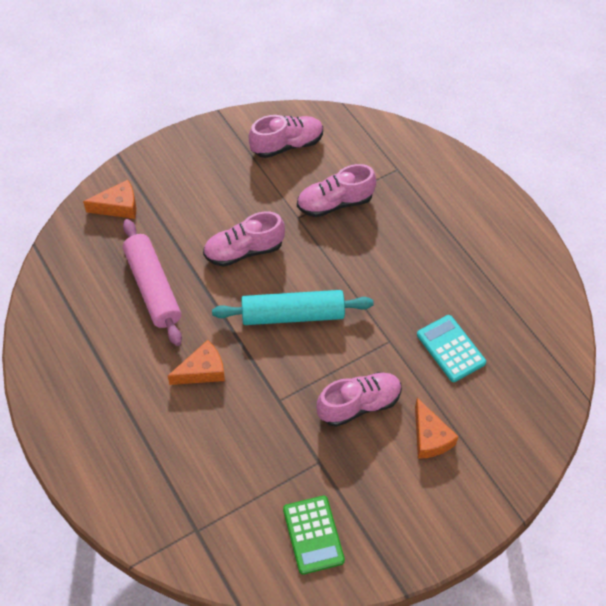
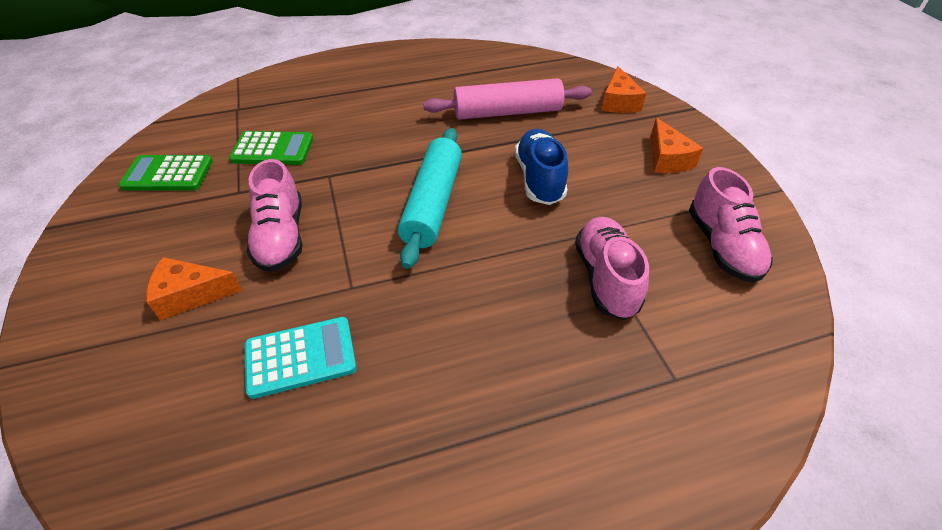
camera: 105 degrees right, 10 degrees down
(202, 371) = (394, 130): orange cheese -> orange cheese (667, 159)
(244, 251) = (539, 179): pink shoe -> blue shoe
(255, 462) = (272, 149): none -> green calculator

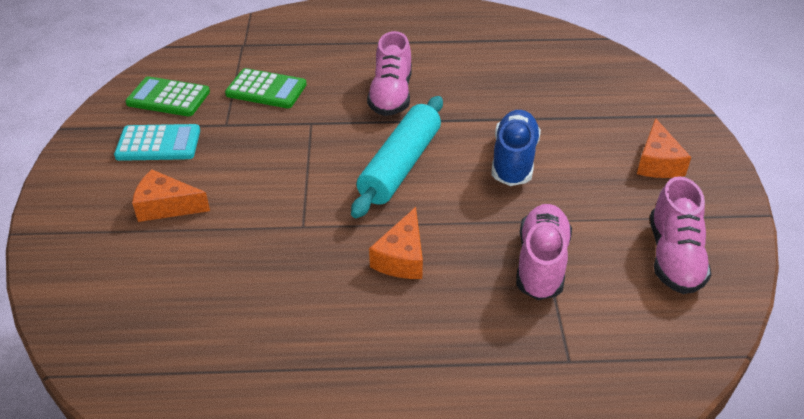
camera: 15 degrees right, 5 degrees down
(281, 237) = (253, 171): pink shoe -> pink shoe (391, 95)
(300, 357) = (244, 274): turquoise calculator -> turquoise calculator (158, 144)
(507, 112) = (507, 88): pink rolling pin -> none
(619, 102) = (632, 95): orange cheese -> orange cheese (402, 258)

